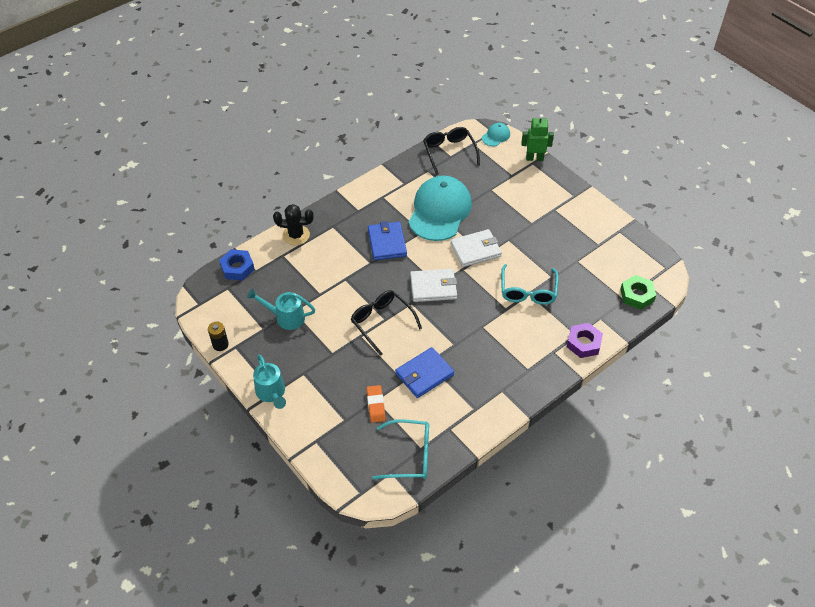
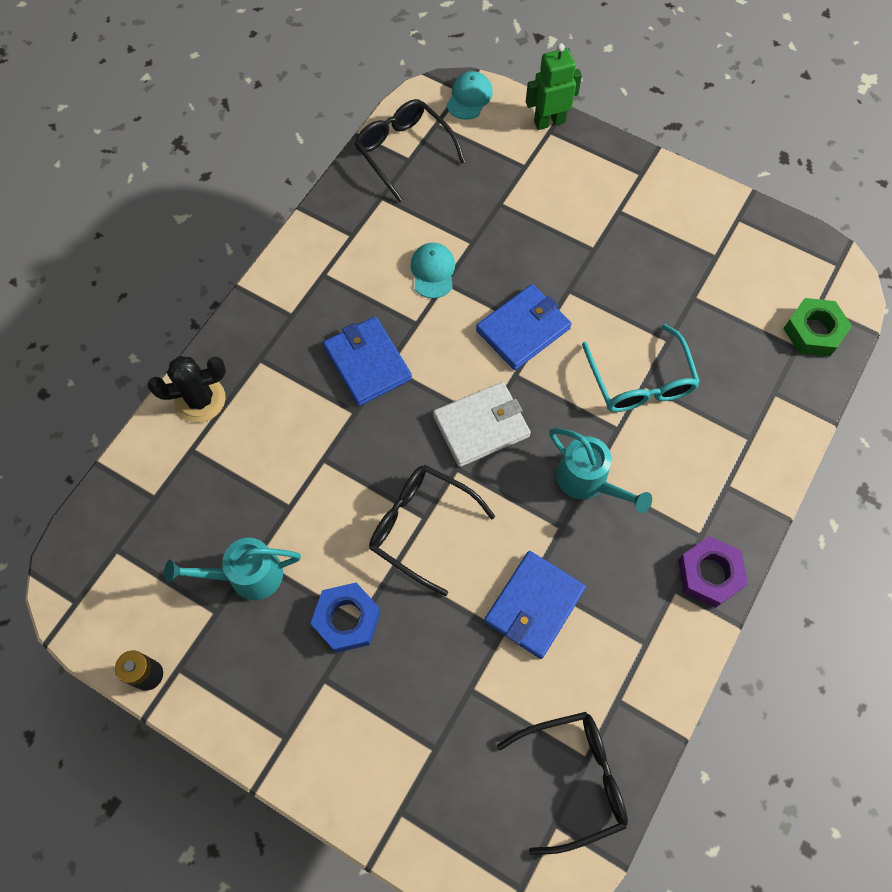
camera: 20 degrees left, 15 degrees up
(237, 268) = (118, 502): blue nut -> blue nut (347, 619)
(272, 393) = (282, 744): turquoise watering can -> turquoise watering can (588, 481)
(376, 405) = (476, 699): orange eraser -> none
(409, 455) = (573, 779): turquoise glasses -> black glasses
(439, 211) = (433, 271): turquoise cap -> turquoise cap, size x0.43
(475, 250) = (523, 329): white wallet -> blue wallet
(583, 343) = (768, 451): purple nut -> purple nut (709, 574)

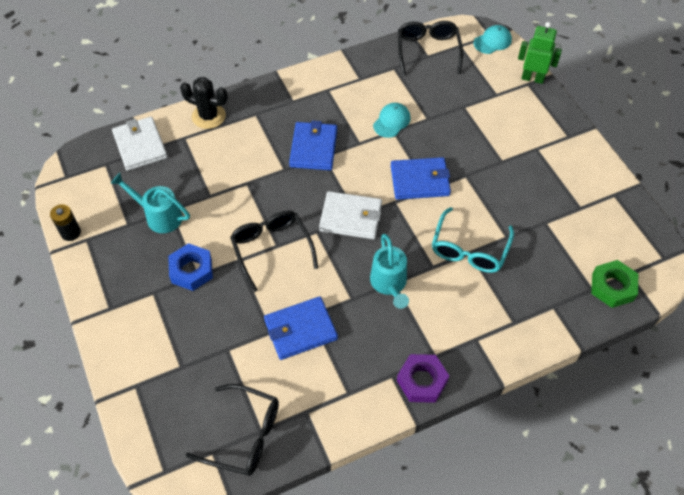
camera: 35 degrees right, 10 degrees down
(141, 496) = (140, 145): none -> white wallet

